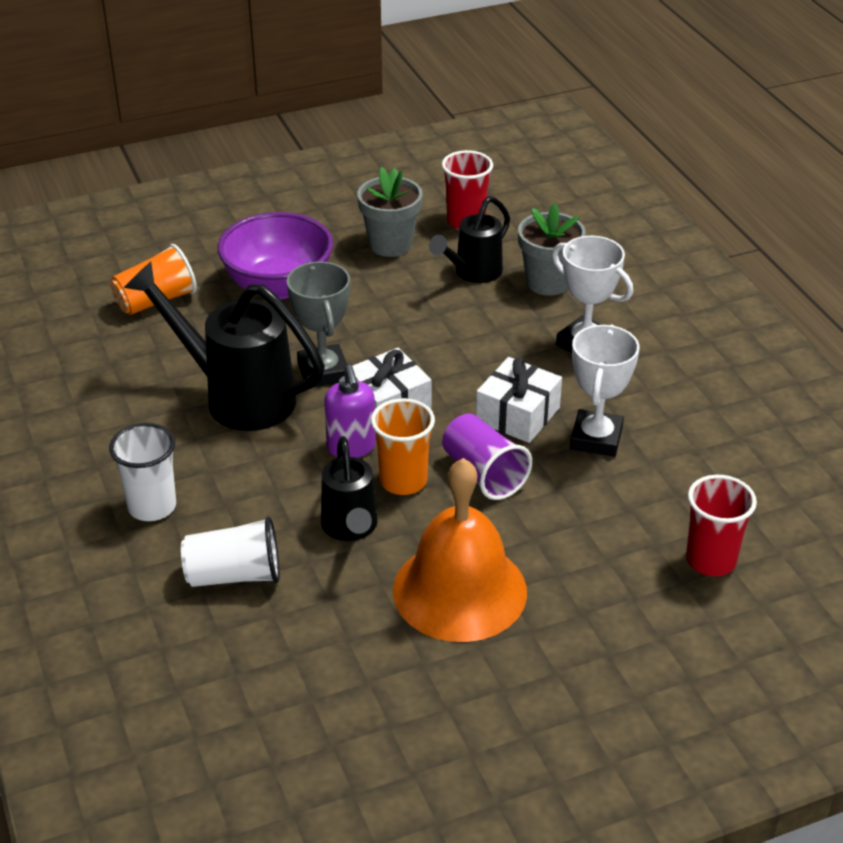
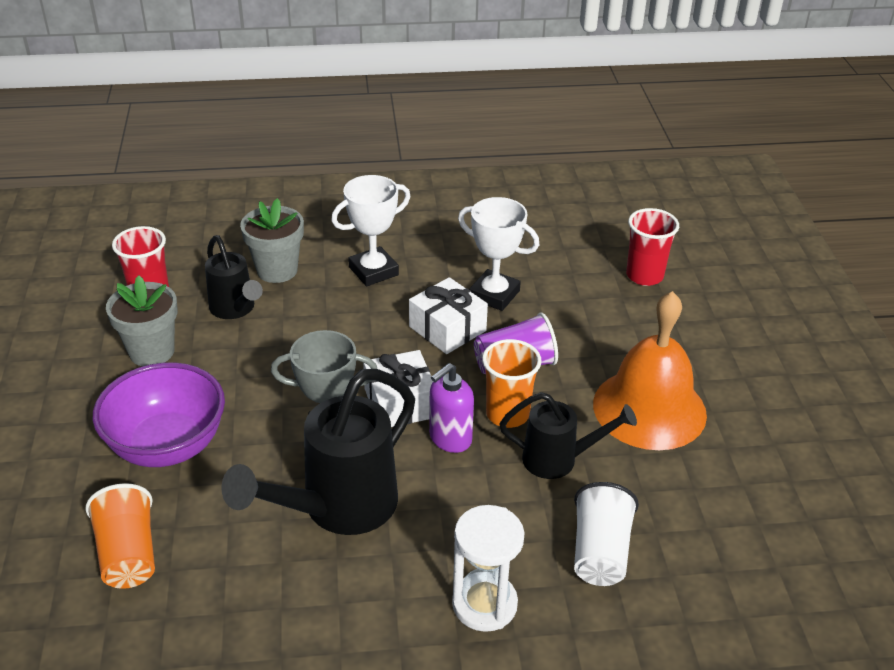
camera: 75 degrees left, 0 degrees up
(152, 506) = (484, 604): white cup -> white hourglass
(351, 447) = (450, 439): purple soap dispenser -> purple soap dispenser turned 135 degrees clockwise

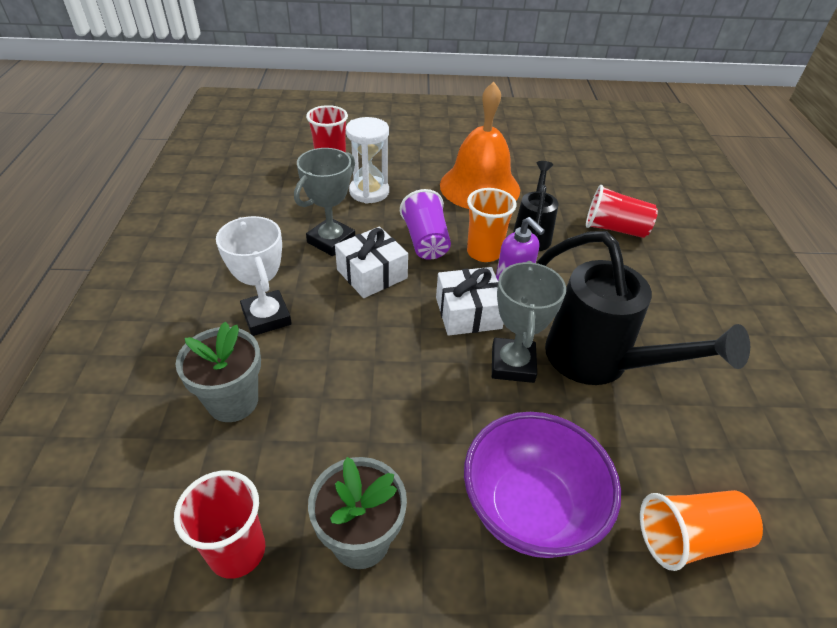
camera: 85 degrees left, 5 degrees up
(235, 310) = (298, 444): black watering can -> none
(484, 604) = (673, 286): white hourglass -> white hourglass (369, 192)
(494, 295) = (331, 241): white trophy -> grey trophy
(600, 552) = (615, 229): white cup -> red cup

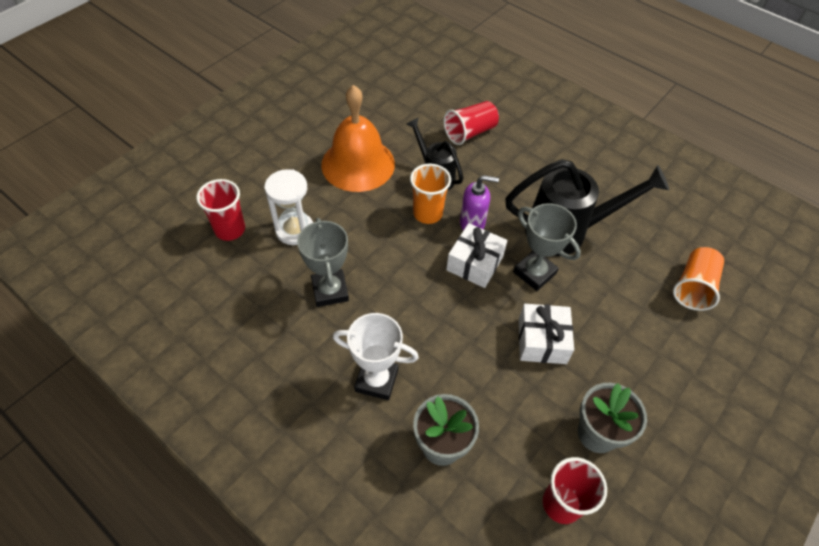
camera: 50 degrees left, 10 degrees up
(372, 274) = (390, 289): white gift -> white gift (542, 341)
(426, 241) = (385, 236): purple cup -> none
(529, 508) = (633, 340): purple bowl -> none

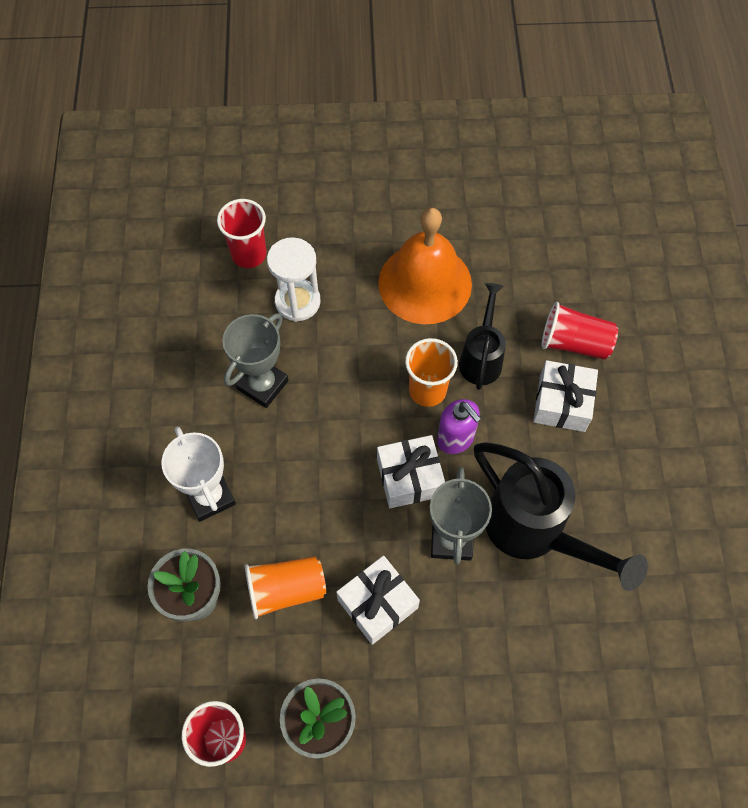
camera: 50 degrees right, 10 degrees up
(500, 163) = (562, 403): none -> white gift
(693, 287) = (588, 708): orange cup -> orange cup (286, 590)

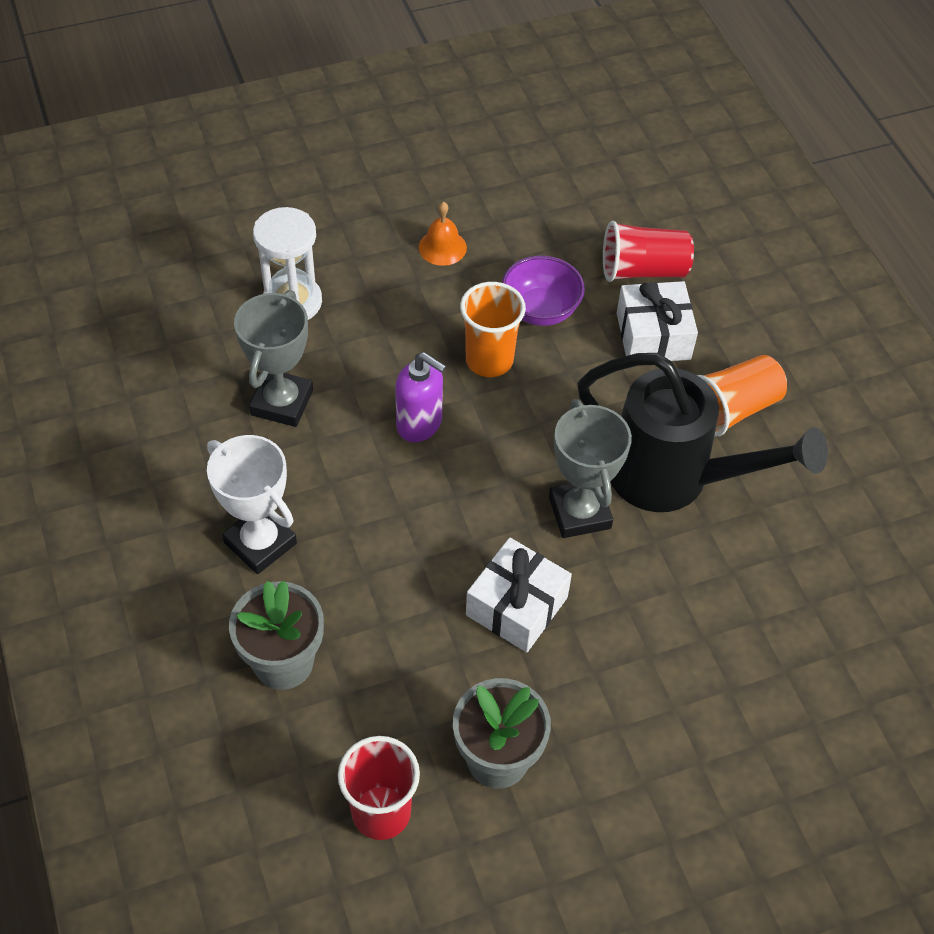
camera: 20 degrees left, 10 degrees down
(249, 254) = (211, 264): red cup -> none
(286, 590) = (396, 621): orange cup -> orange cup (732, 409)
(409, 477) = (503, 459): white gift -> none
(425, 283) = (442, 247): orange bell -> orange bell, size x0.41
(456, 438) = (543, 403): purple soap dispenser -> purple soap dispenser (420, 424)
(481, 357) = (540, 310): black watering can -> purple bowl

